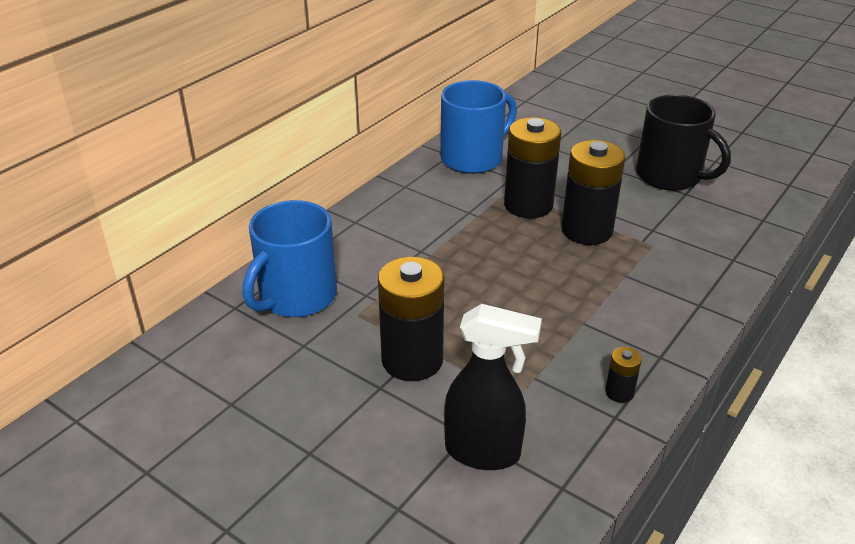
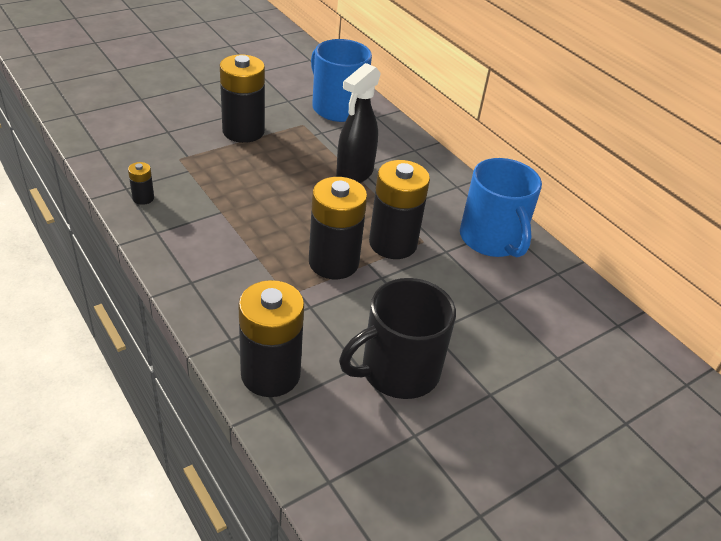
camera: 105 degrees right, 5 degrees up
(483, 452) = (149, 132): black spray bottle -> black spray bottle (354, 174)
(741, 229) = (270, 374): none -> black battery

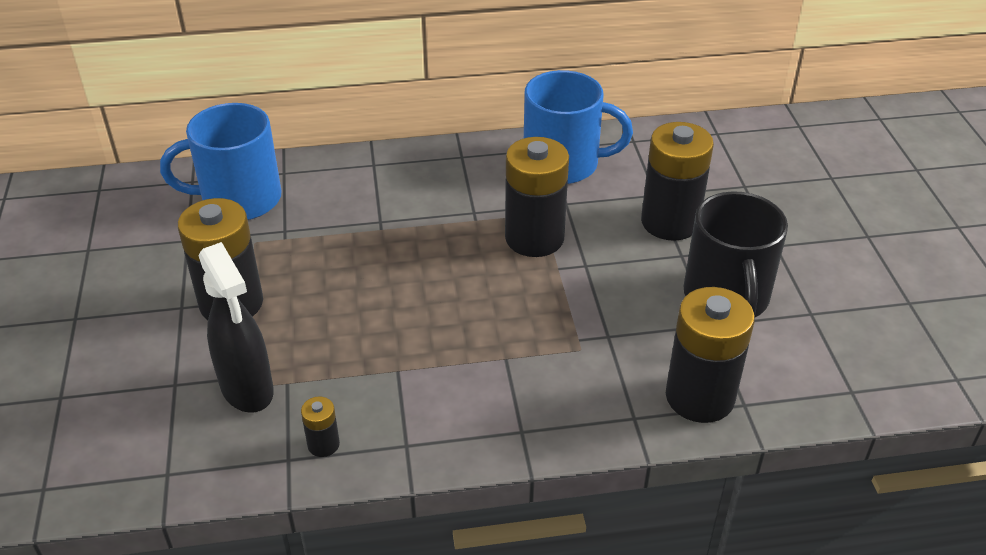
camera: 60 degrees left, 0 degrees up
(333, 262) = (544, 295): black battery -> black battery (670, 222)
(354, 174) = (392, 228): black spray bottle -> black spray bottle (247, 389)

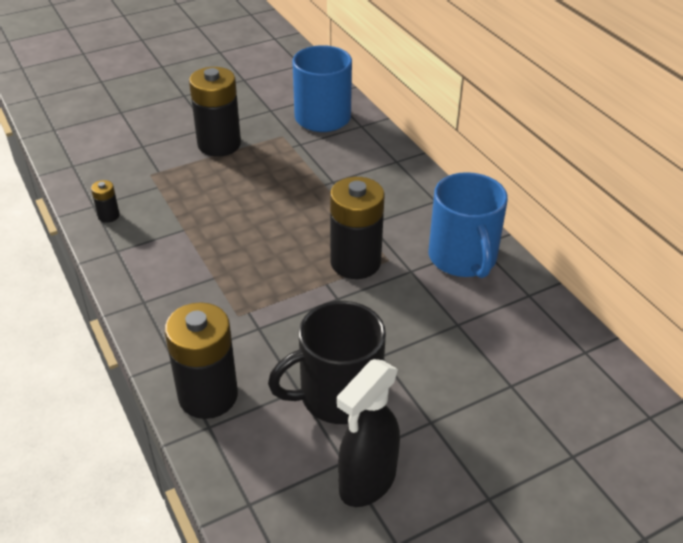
camera: 70 degrees right, 0 degrees up
(247, 389) = (146, 173): black spray bottle -> black spray bottle (367, 482)
(670, 222) = (422, 340): black battery -> none

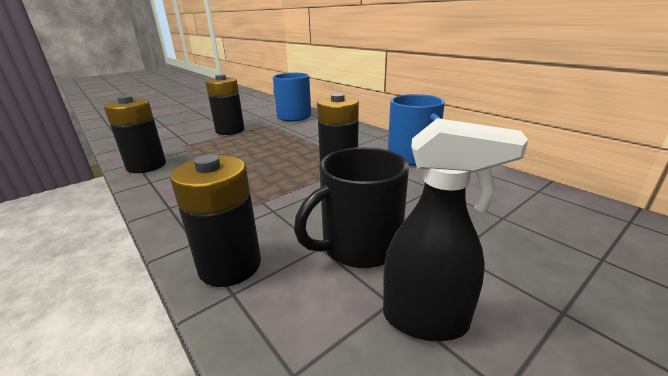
camera: 10 degrees left, 15 degrees down
(108, 216) = (146, 166): black battery -> black battery, size x2.25
(367, 482) = (426, 320): black spray bottle -> black spray bottle turned 105 degrees counterclockwise

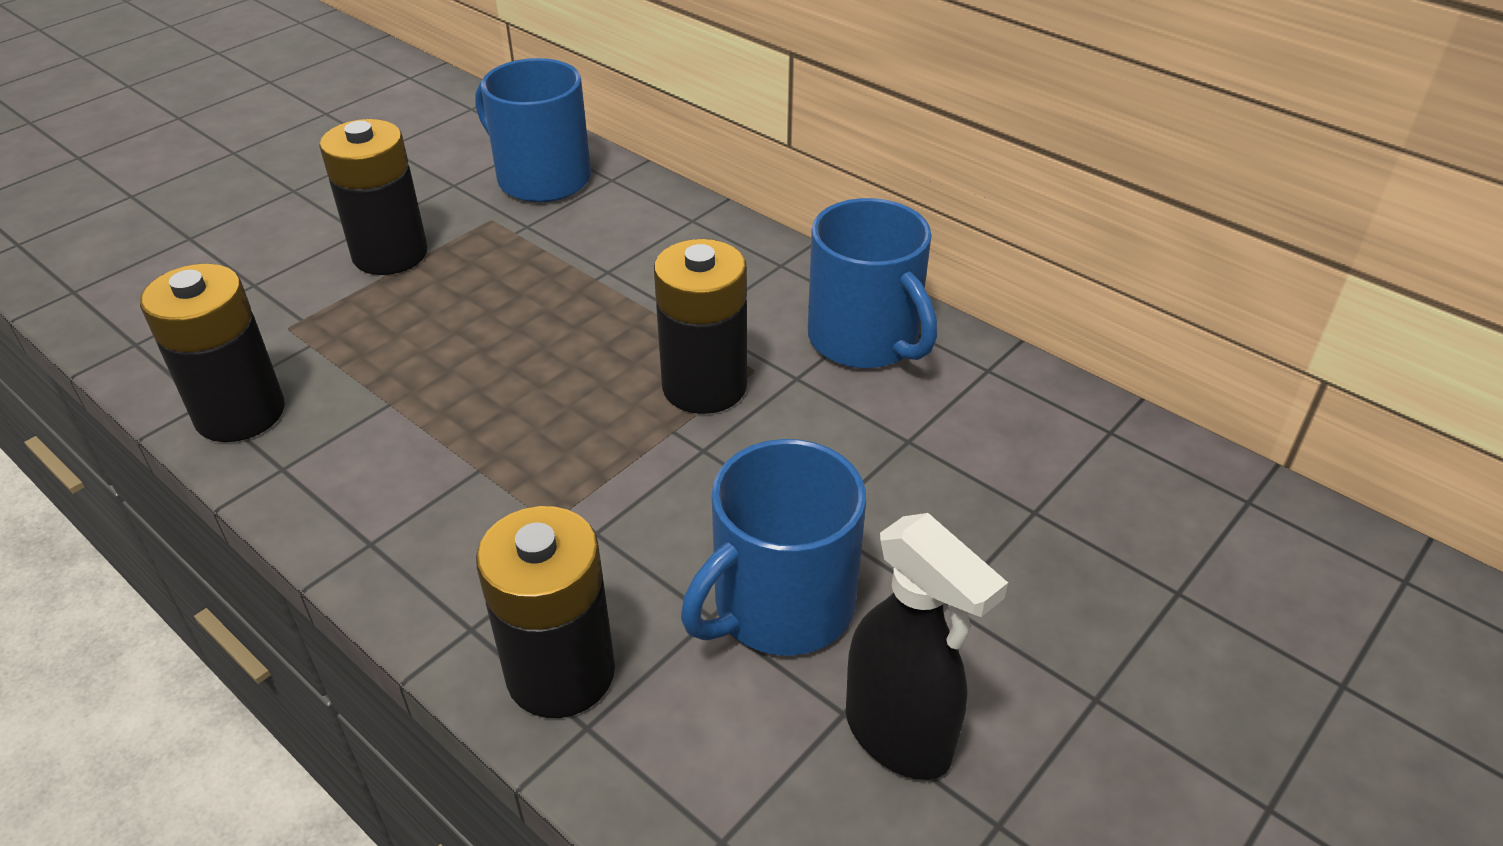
camera: 10 degrees left, 15 degrees up
(359, 246) = (780, 606): black mug -> blue mug
(426, 320) = (899, 736): black spray bottle -> black spray bottle turned 45 degrees clockwise

